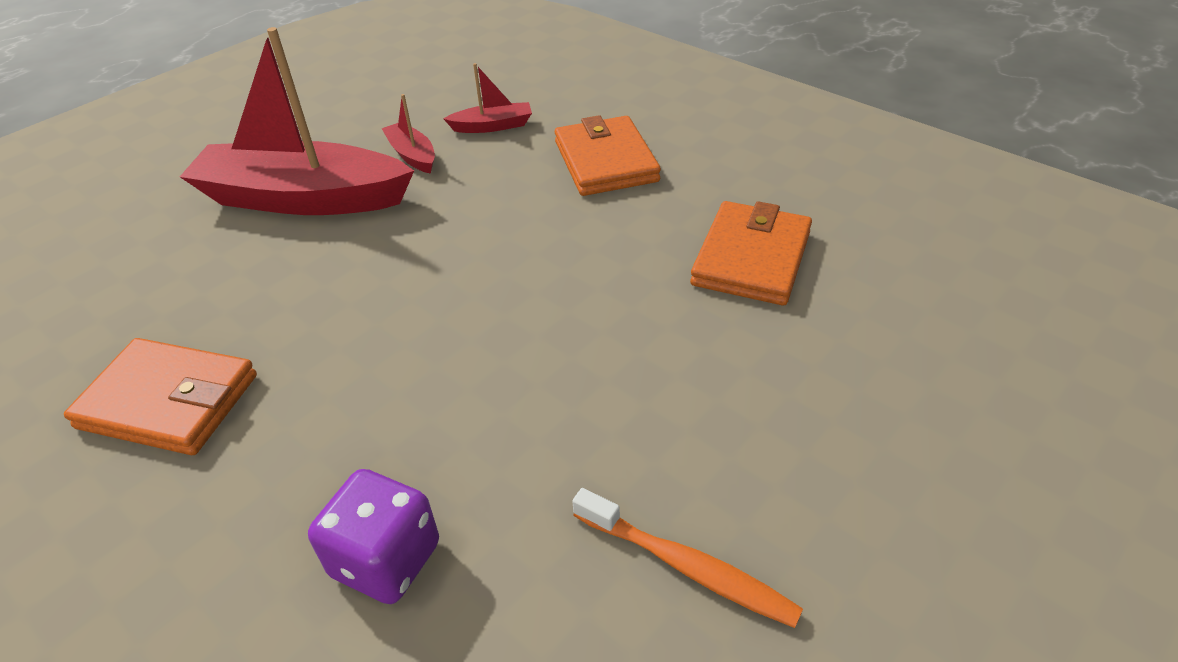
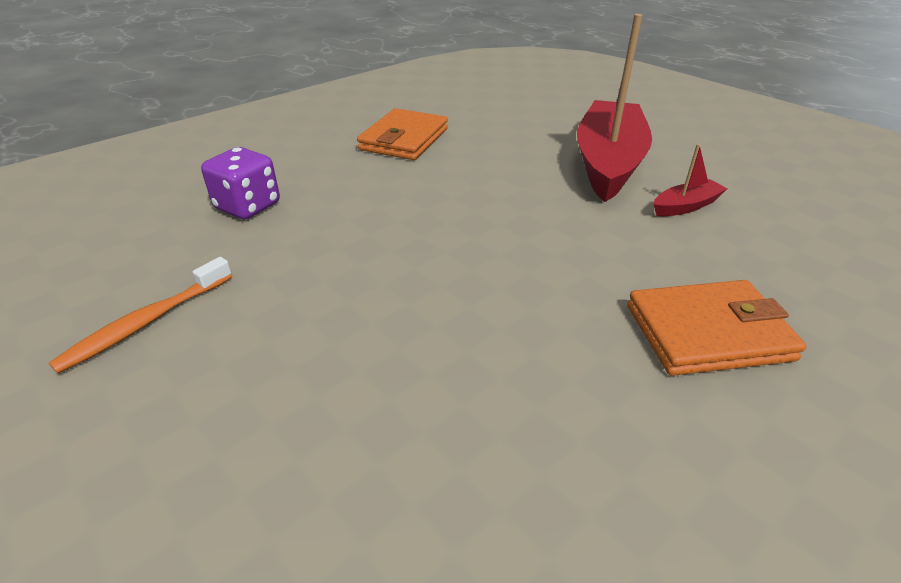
camera: 95 degrees right, 5 degrees down
(492, 126) = (761, 252): red boat -> none
(751, 258) = (500, 442): orange wallet -> none

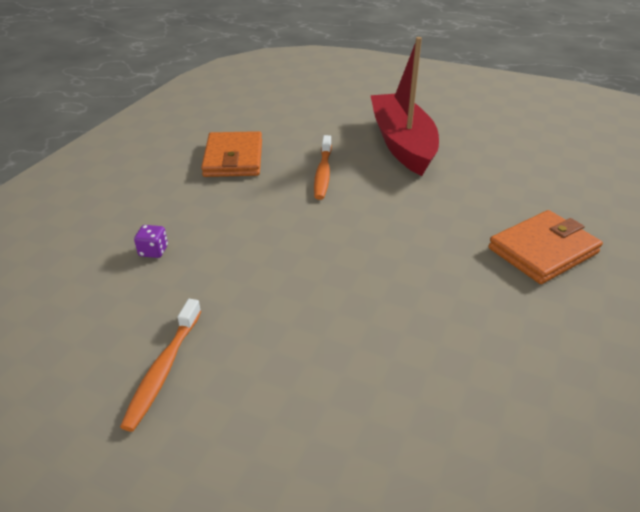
camera: 25 degrees left, 0 degrees up
(248, 206) = (153, 251): purple dice -> purple dice, size x0.54
(486, 173) = (323, 173): none -> orange toothbrush
(685, 206) = (474, 166): red boat -> none

